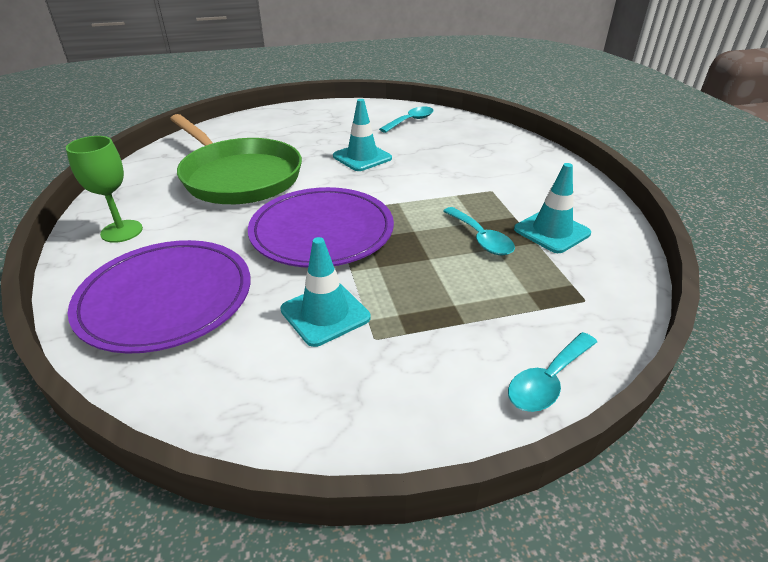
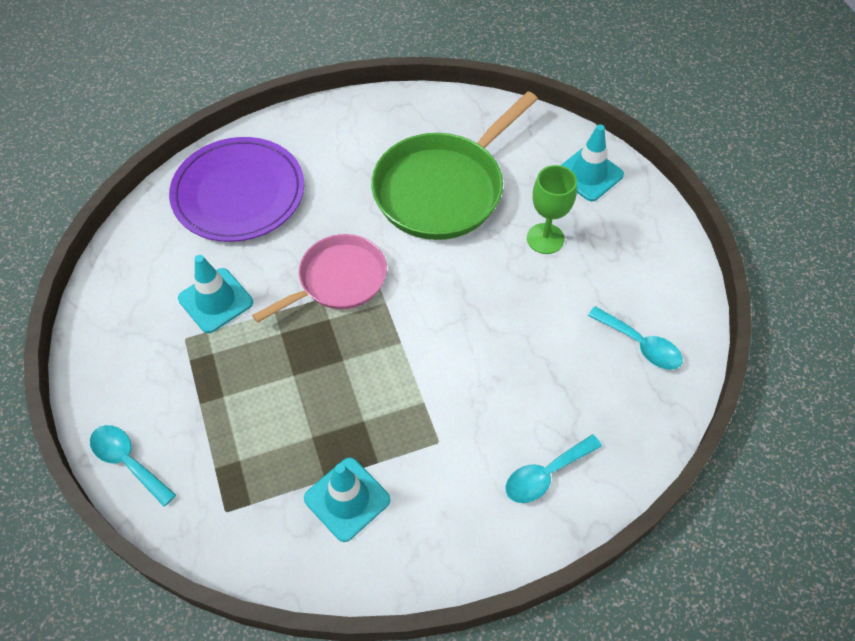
camera: 85 degrees right, 20 degrees up
(122, 231) = (332, 133): green goblet -> green goblet (545, 238)
(322, 231) = (338, 280): purple plate -> pink pan
(362, 157) = (509, 296): turquoise traffic cone -> turquoise traffic cone (589, 174)
(481, 238) = (330, 423): turquoise spoon -> turquoise spoon (546, 475)

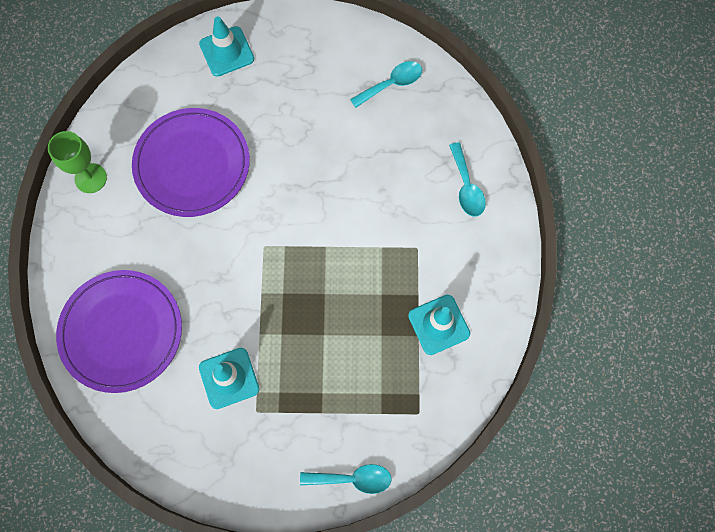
camera: 70 degrees left, 15 degrees up
(128, 462) = (352, 479): turquoise spoon -> turquoise spoon turned 150 degrees counterclockwise
(338, 280) = (249, 275): pink pan -> none
(443, 189) = (192, 164): green pan -> purple plate
(545, 238) = (274, 108): green goblet -> green goblet (90, 178)

